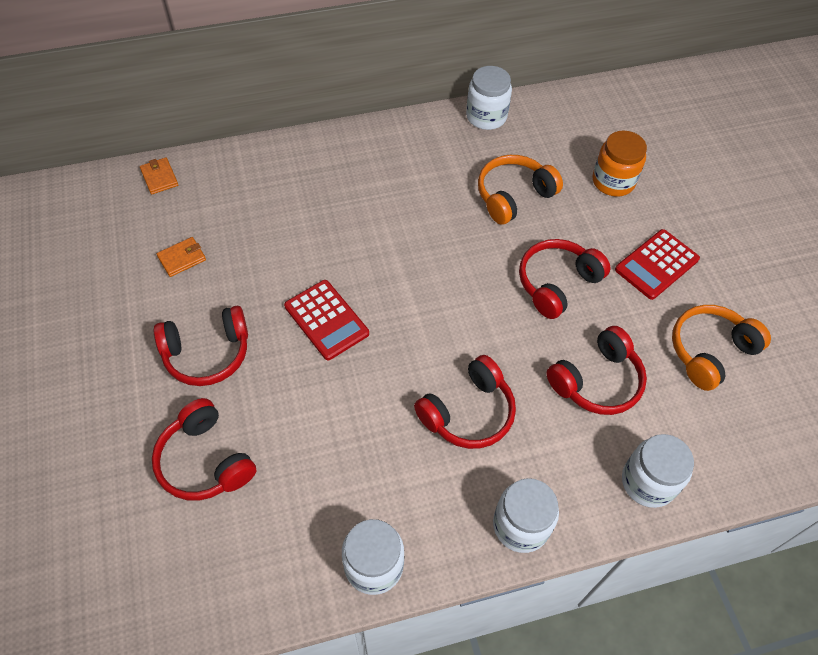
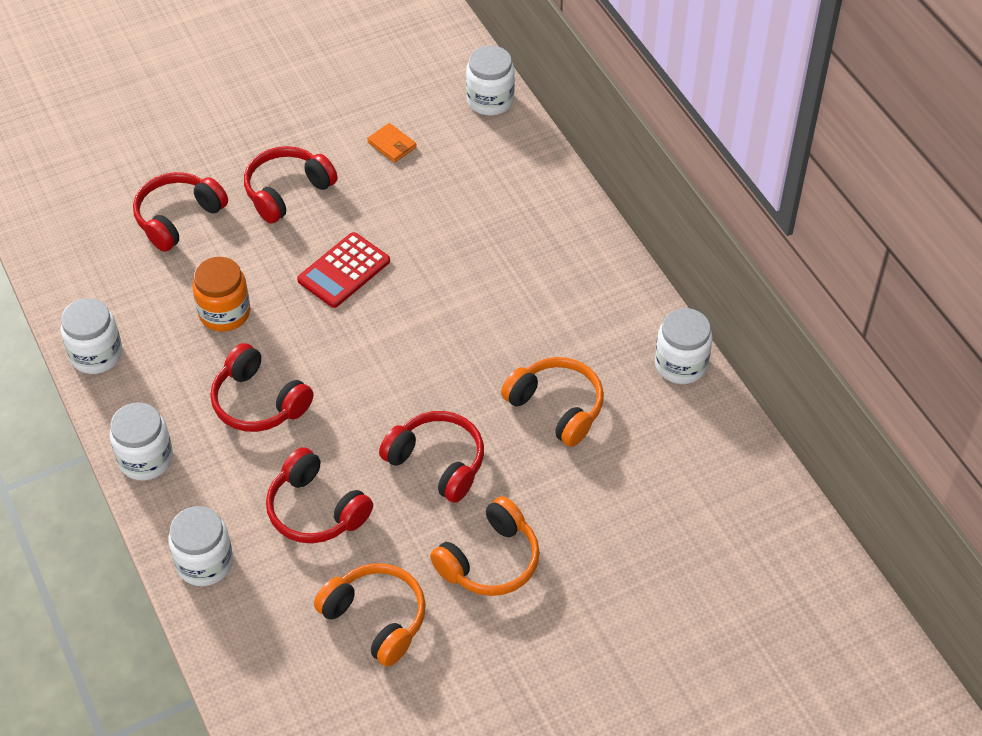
camera: 80 degrees right, 5 degrees down
(159, 177) = (490, 100): orange wallet -> white jar
(207, 353) = (287, 191): red headphones -> red headphones turned 75 degrees clockwise
(613, 181) = (612, 508): orange jar -> orange jar (224, 313)
(656, 264) = (490, 560): red calculator -> orange headphones

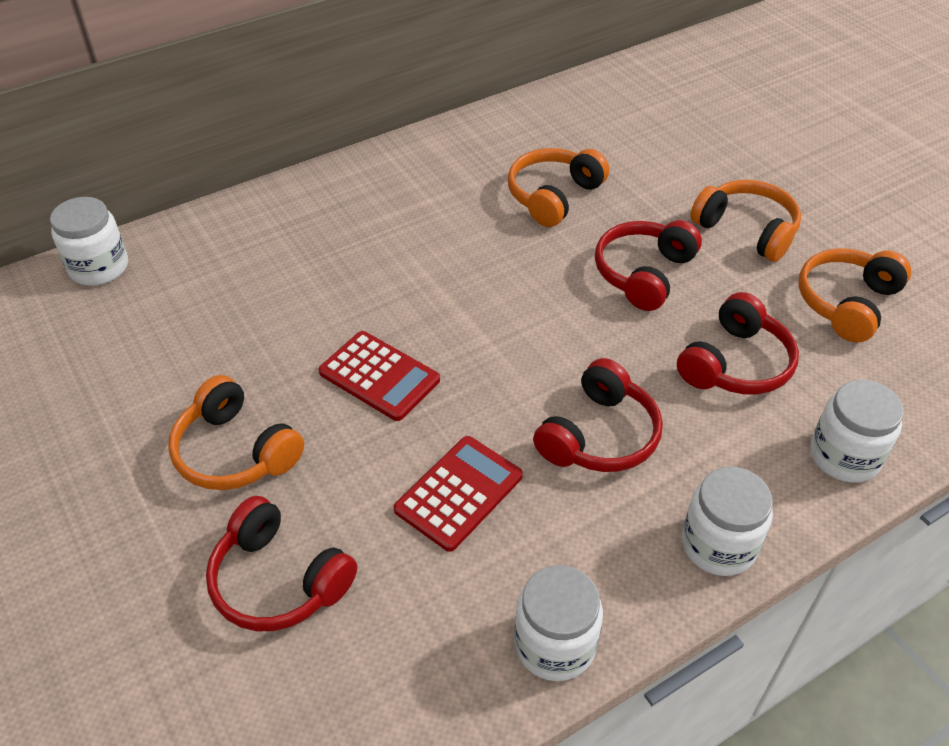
camera: 95 degrees left, 5 degrees down
(224, 313) = (459, 493): orange jar -> red calculator
(287, 191) = (235, 451): red headphones -> orange headphones
(392, 145) = (161, 351): orange wallet -> none
(680, 364) = (487, 124): white jar -> none

